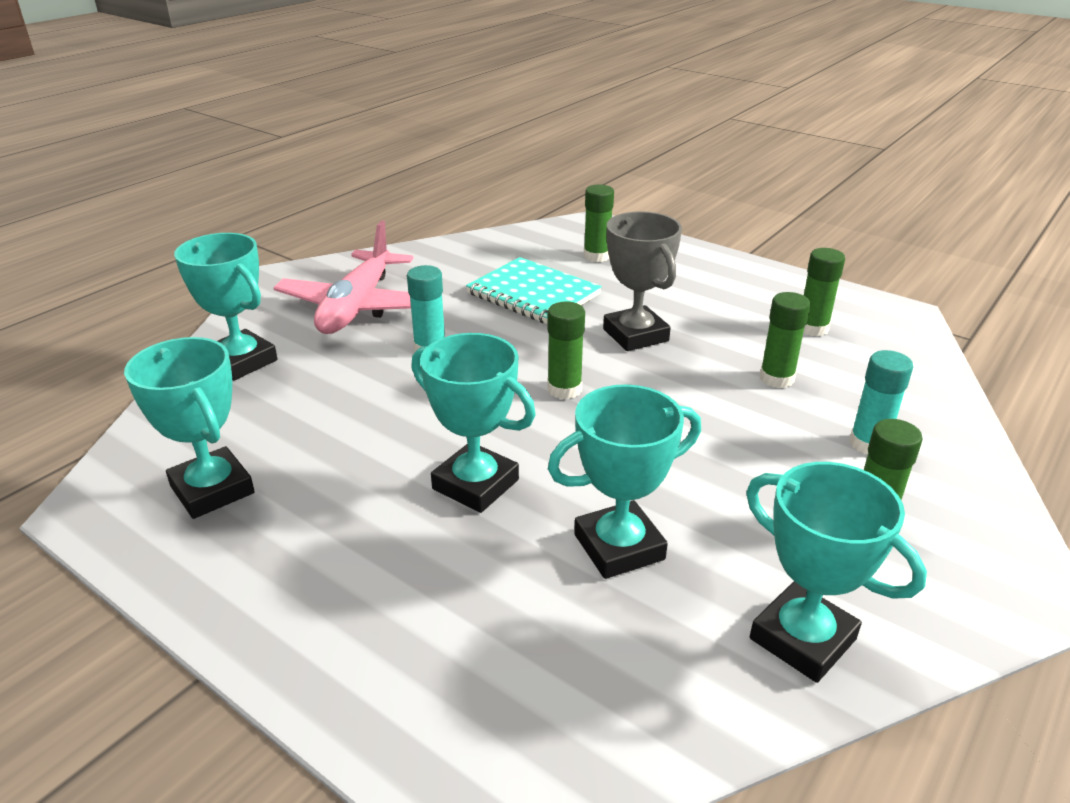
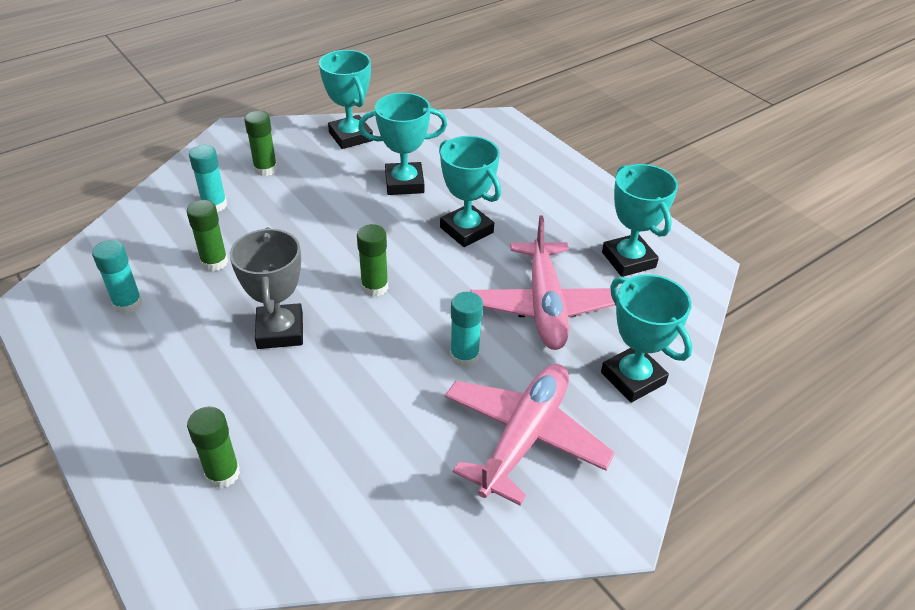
camera: 165 degrees left, 10 degrees up
(342, 408) = (545, 306): none -> pink plane
(533, 294) = (336, 415): turquoise notebook -> none
(812, 328) = (128, 304): green glue stick -> turquoise glue stick

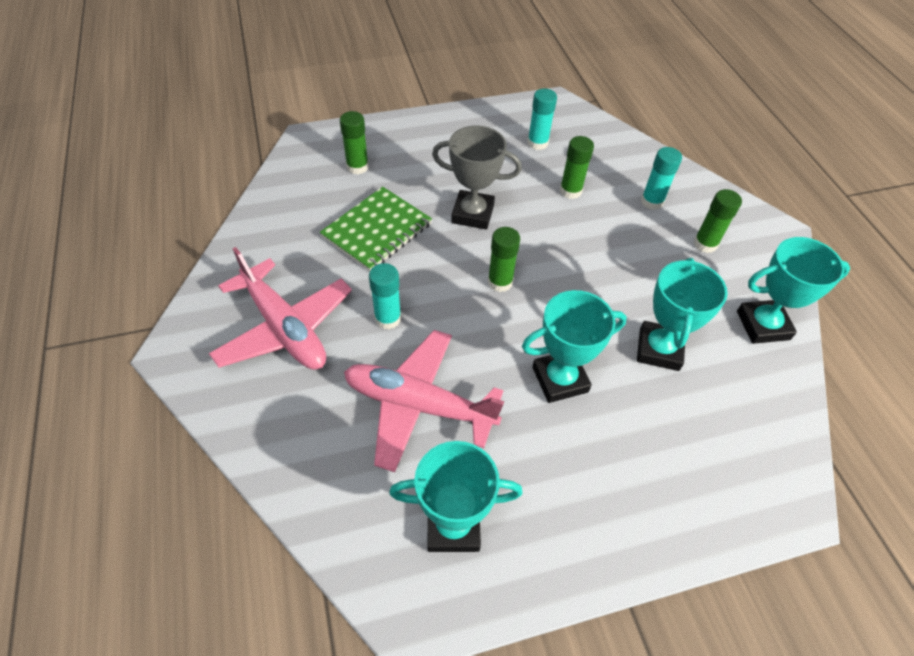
camera: 110 degrees right, 10 degrees up
(341, 408) = (377, 230): none -> green notebook
(632, 378) = (292, 438): turquoise trophy -> none

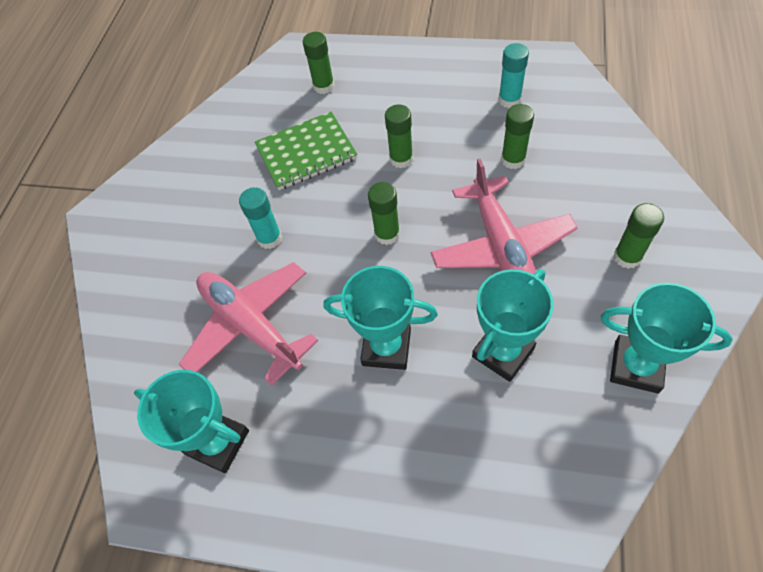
camera: 35 degrees right, 5 degrees up
(284, 328) = (185, 220): pink plane -> pink plane (501, 247)
(472, 214) = (401, 159): grey trophy -> green glue stick
(652, 201) = (595, 193): turquoise glue stick -> none

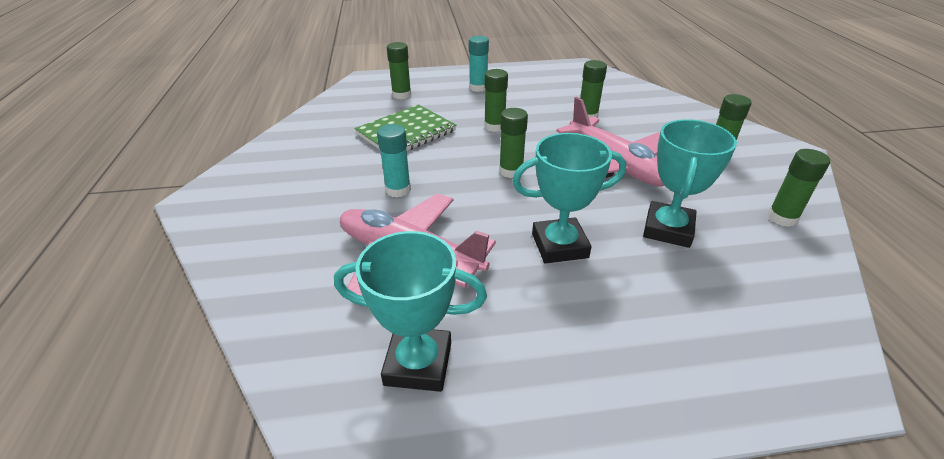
camera: 25 degrees left, 20 degrees down
(509, 100) = (561, 87): turquoise glue stick -> turquoise glue stick (478, 87)
(636, 366) = (782, 218): turquoise trophy -> green glue stick

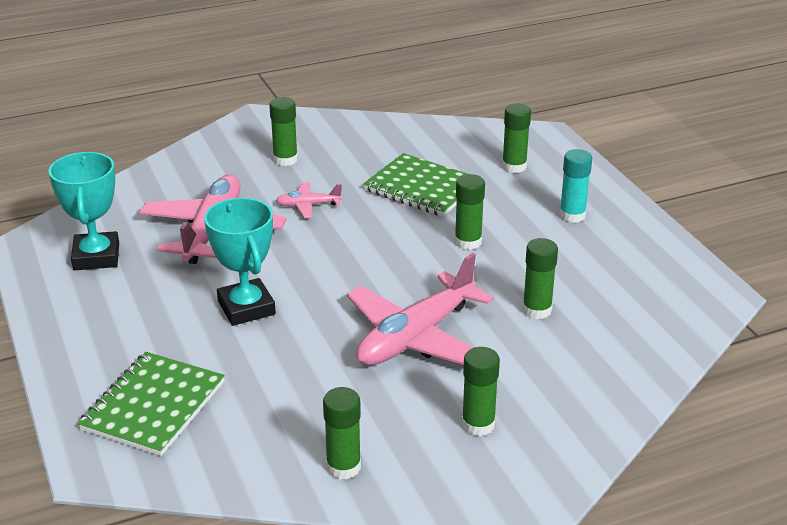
camera: 75 degrees right, 5 degrees down
(398, 190) = (308, 205): turquoise glue stick -> pink plane
(511, 171) = (369, 265): green glue stick -> green glue stick (285, 159)
(668, 229) = (293, 376): turquoise trophy -> none
(725, 327) = (153, 406): none -> green notebook

